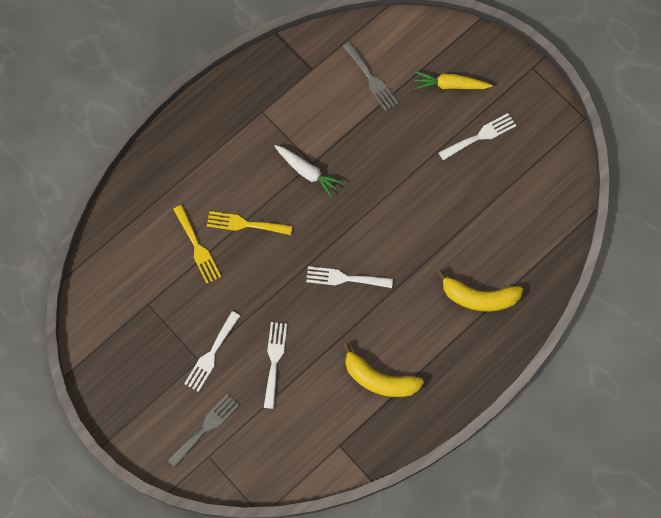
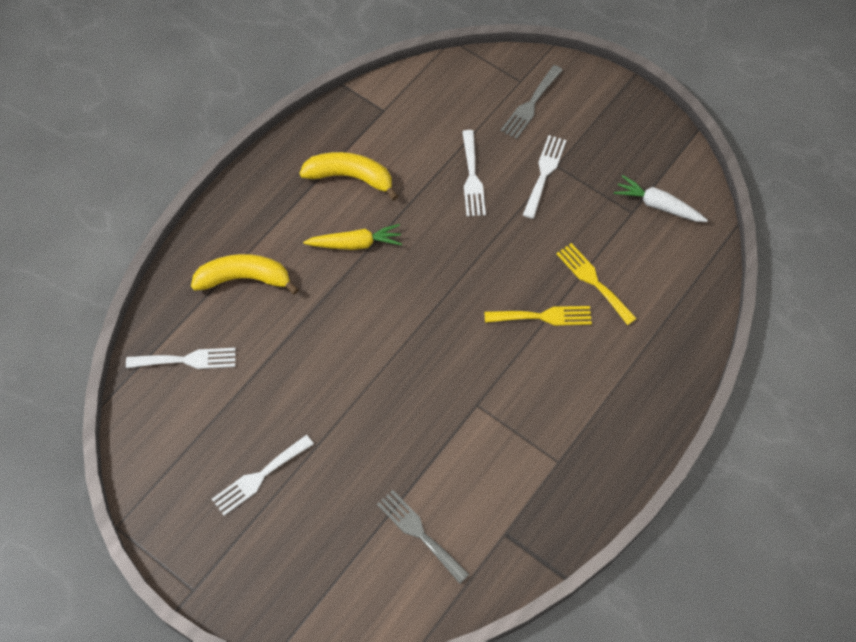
camera: 170 degrees right, 10 degrees down
(307, 172) = (480, 392): white carrot -> white carrot (658, 205)
(345, 278) = (408, 274): white fork -> white fork (187, 360)
(450, 85) = (307, 543): yellow carrot -> yellow carrot (355, 243)

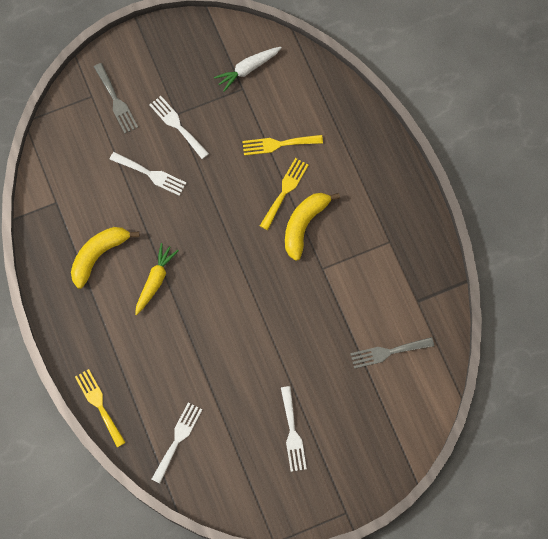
camera: 60 degrees left, 10 degrees up
(185, 263) = (99, 405): none -> yellow fork
(244, 279) = (137, 370): yellow banana -> yellow banana (304, 225)

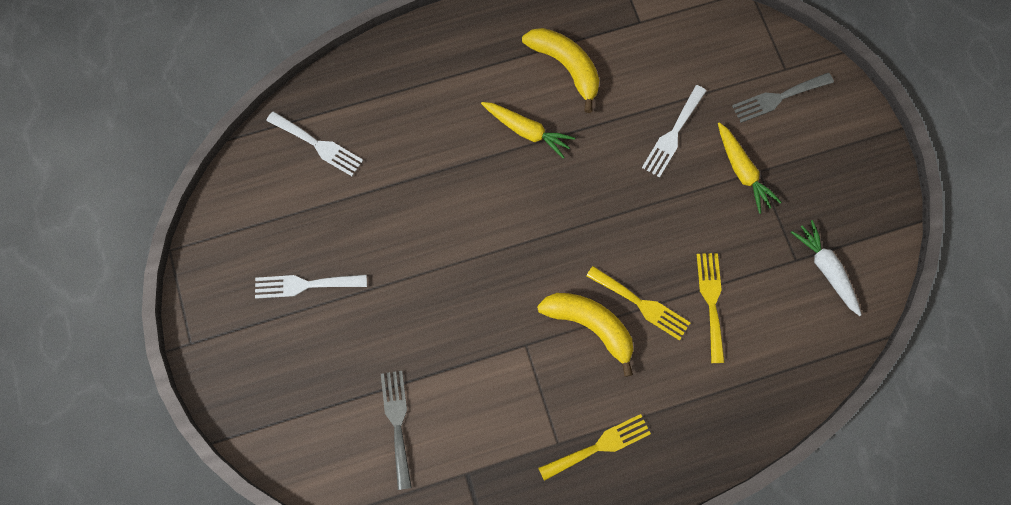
camera: 95 degrees right, 0 degrees up
(99, 405) = (374, 59): yellow fork -> yellow fork (599, 446)
(177, 125) = (742, 171): white fork -> yellow carrot

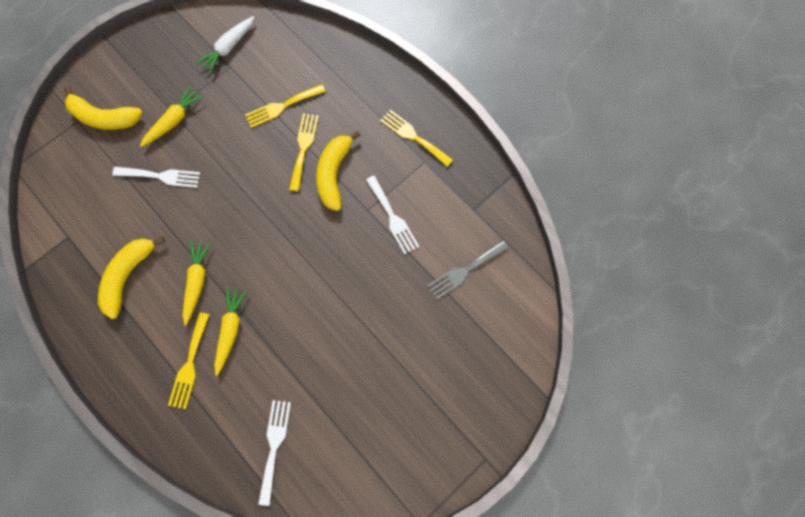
camera: 115 degrees left, 0 degrees up
(305, 285) = (397, 392): white fork -> white fork (392, 217)
(440, 95) = (190, 364): none -> yellow fork
(457, 146) = (231, 330): none -> yellow carrot
(778, 98) = (104, 118): grey fork -> yellow banana

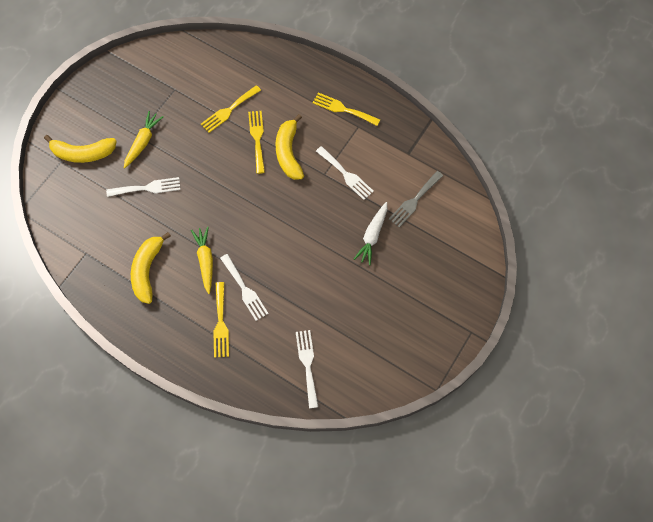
camera: 15 degrees left, 5 degrees down
(229, 48) = (169, 74): white carrot -> white carrot (372, 236)
(231, 330) = (244, 289): yellow carrot -> white fork

